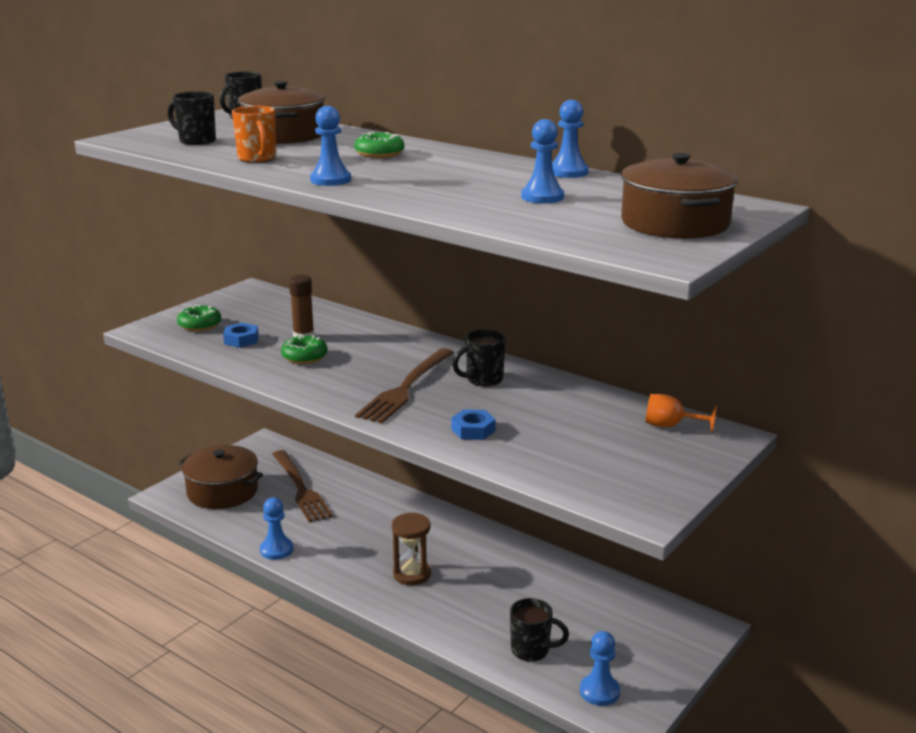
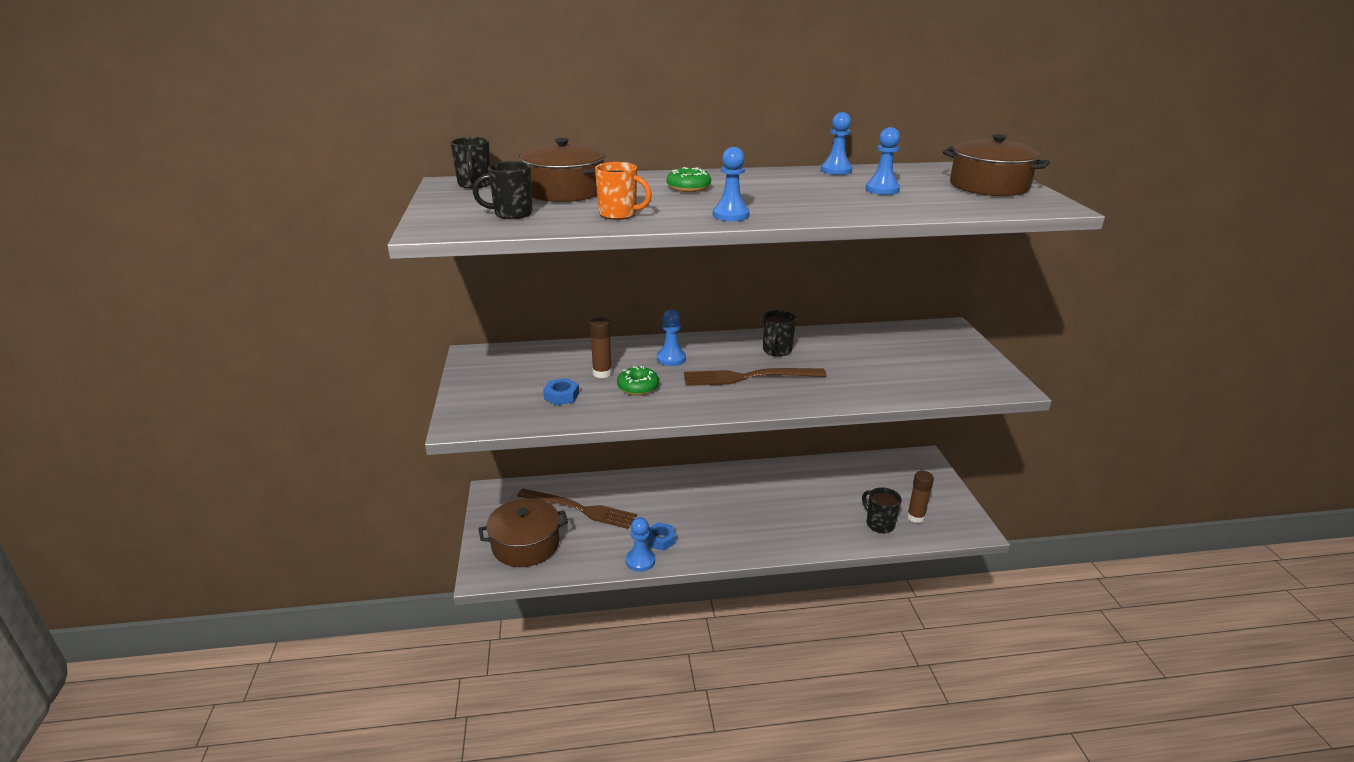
camera: 45 degrees left, 5 degrees up
(200, 325) = (501, 400): green donut -> none
(406, 388) = (748, 377): brown fork -> brown fork turned 105 degrees clockwise
(412, 574) = (748, 522): brown hourglass -> none
(473, 430) = (843, 385): blue nut -> blue nut (660, 539)
(531, 650) = (879, 524): black mug -> black mug turned 90 degrees counterclockwise
(583, 668) = (915, 517): none -> brown glue stick
(599, 691) = (941, 524): blue pawn -> blue pawn (671, 359)
(670, 426) = (918, 334): orange goblet -> none

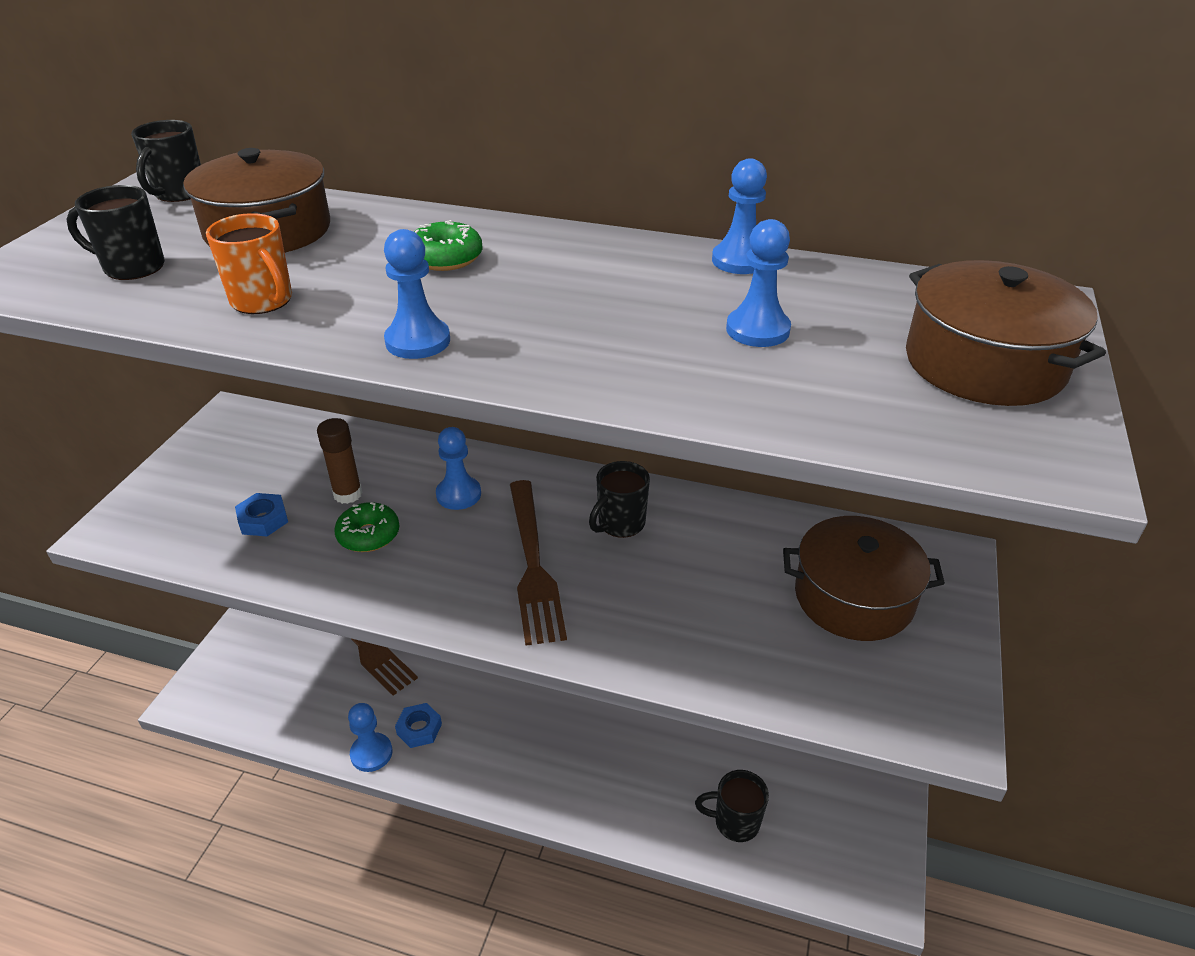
camera: 25 degrees right, 10 degrees up
(526, 544) = (262, 674): brown pot -> brown pot (854, 597)
(748, 377) = (533, 564): brown fork -> brown fork turned 120 degrees counterclockwise
(879, 524) = (735, 822): black mug -> black mug turned 75 degrees counterclockwise
(915, 517) = (801, 832): brown glue stick -> none

